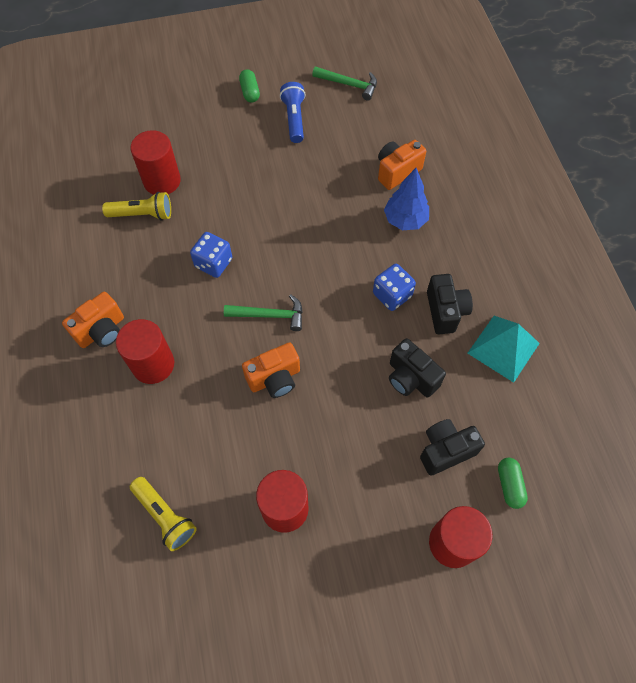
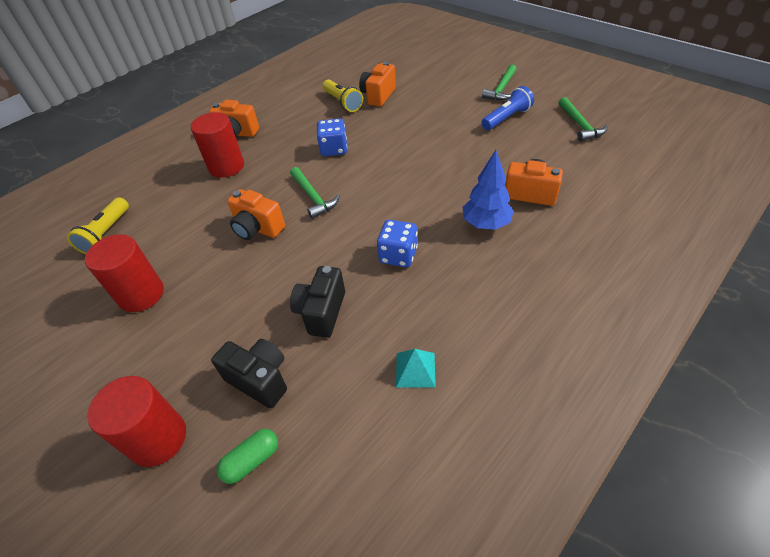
camera: 60 degrees right, 15 degrees down
(162, 181) = (378, 96): red cylinder -> orange camera
(250, 92) = (501, 89): green capsule -> green hammer
(445, 311) = (416, 300): black camera -> none
(503, 348) = (415, 369): turquoise pyramid -> turquoise pyramid, size x0.58

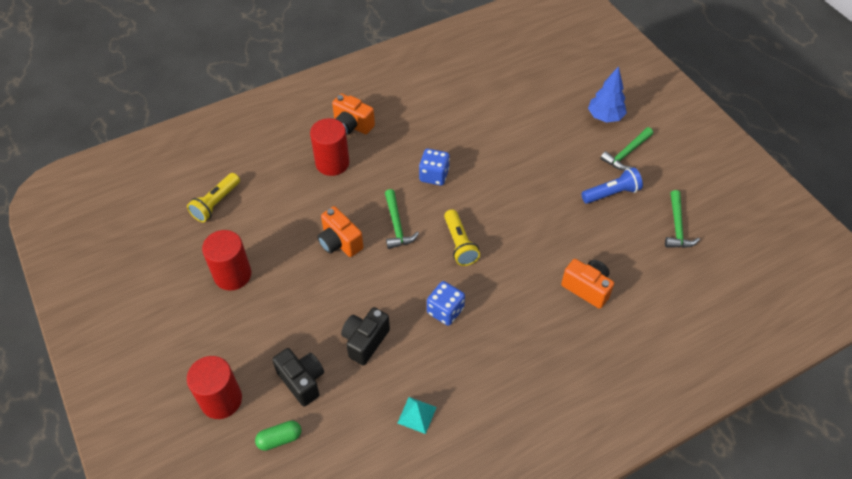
camera: 15 degrees right, 5 degrees up
(343, 103) = (463, 118): yellow flashlight -> yellow flashlight (459, 244)
(378, 96) = (501, 121): orange camera -> none
(486, 224) = (532, 306): blue tree -> blue tree (605, 117)

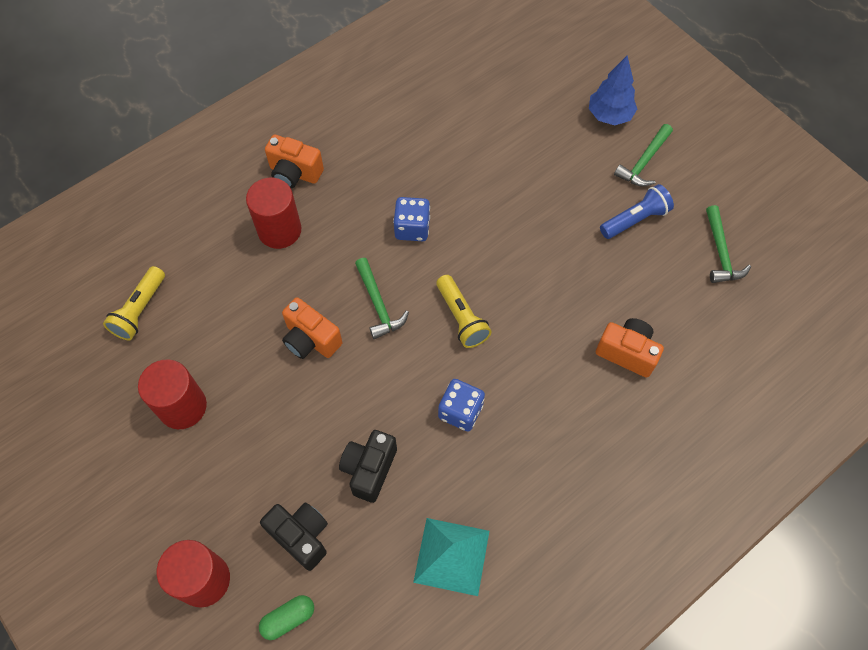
camera: 10 degrees left, 10 degrees up
(417, 415) = (451, 556): turquoise pyramid -> turquoise pyramid, size x1.73

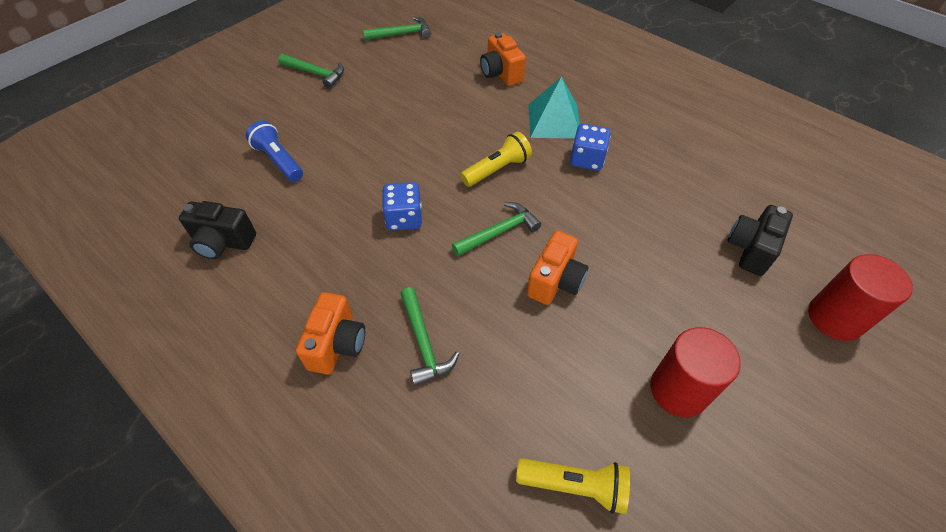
camera: 100 degrees left, 10 degrees down
(279, 230) = (423, 342): red cylinder -> green hammer
(288, 618) = (821, 244): green capsule -> none
(369, 469) = (666, 211): black camera -> black camera (223, 243)
(451, 556) = (708, 151): turquoise pyramid -> turquoise pyramid (554, 121)
(609, 115) = (262, 95): blue tree -> none
(627, 352) = (501, 74): orange camera -> orange camera turned 45 degrees counterclockwise
(635, 219) = (376, 75): blue flashlight -> blue flashlight (278, 160)

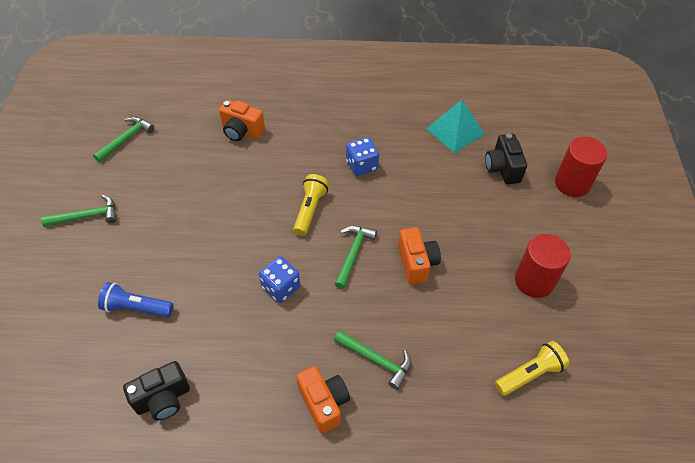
camera: 40 degrees left, 0 degrees up
(554, 121) = (314, 148): turquoise pyramid -> turquoise pyramid (455, 131)

